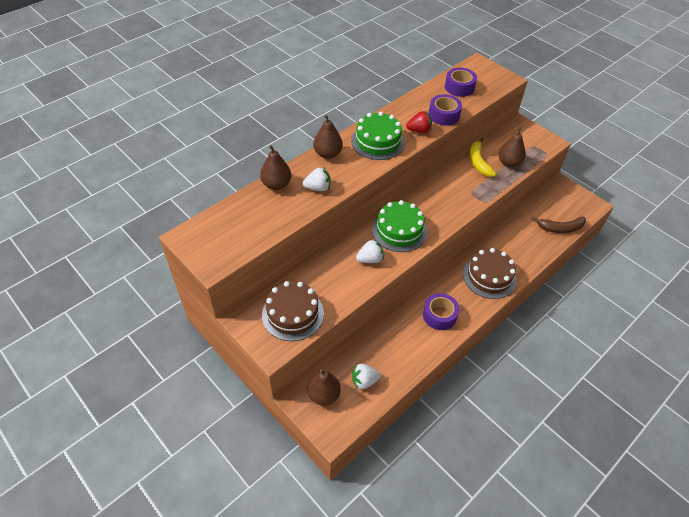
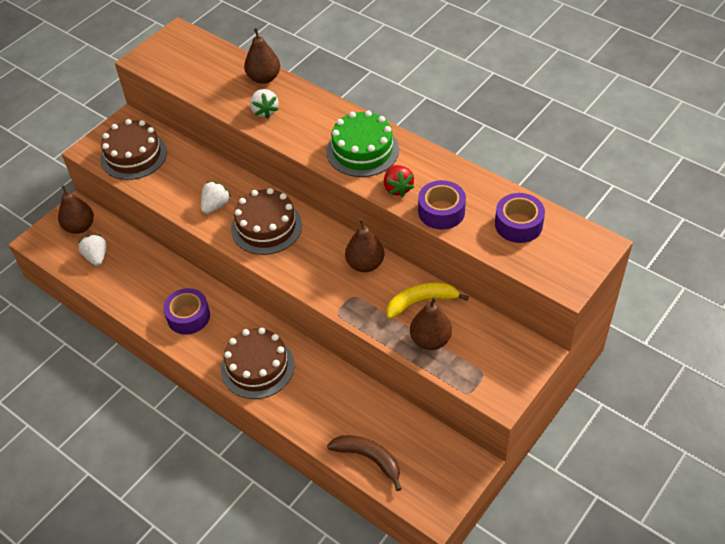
camera: 85 degrees right, 0 degrees up
(328, 154) = (326, 109): brown pear -> brown pear (365, 264)
(370, 259) = (215, 206): white strawberry -> white strawberry turned 120 degrees counterclockwise
(399, 230) = (266, 227): green cake -> brown cake
(560, 228) = (368, 458): brown banana -> brown banana turned 135 degrees clockwise

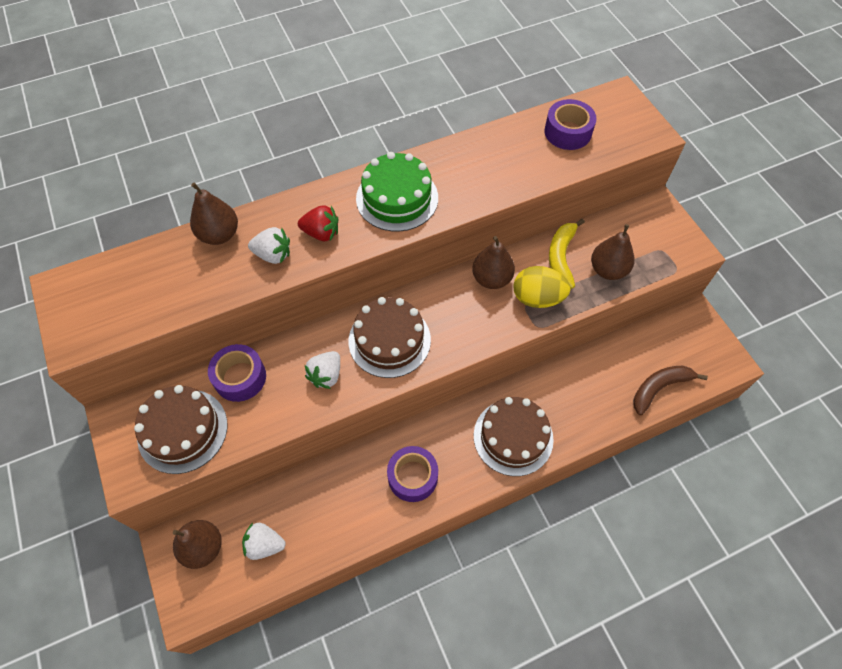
camera: 65 degrees left, 10 degrees up
(215, 206) = (326, 375): white strawberry -> white strawberry turned 120 degrees counterclockwise
(366, 301) = (537, 298): none -> yellow egg
(397, 188) = (468, 194): red strawberry -> red strawberry (321, 233)
(441, 211) = (519, 175): purple tape -> purple tape (240, 377)

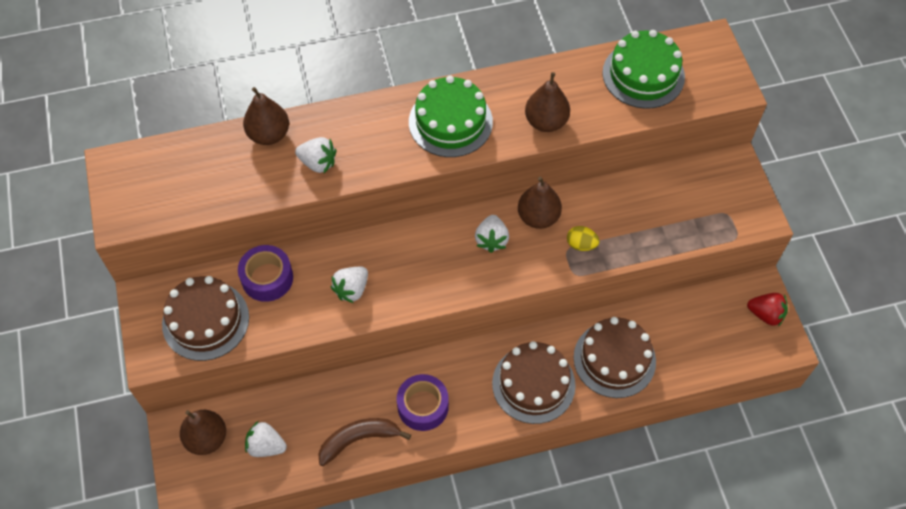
camera: 10 degrees right, 0 degrees up
(321, 233) = (368, 147): red strawberry -> red strawberry (765, 314)
(389, 340) = (421, 264): brown cake -> brown cake (614, 359)
(452, 306) = (491, 240): none -> white strawberry
(537, 298) = (581, 244): yellow egg -> yellow egg, size x0.57
(561, 257) = (617, 205): yellow banana -> none
(567, 132) = (643, 75): purple tape -> green cake
(608, 270) = (663, 226): brown pear -> brown pear (546, 122)
(659, 388) = (700, 359): brown banana -> brown banana (358, 439)

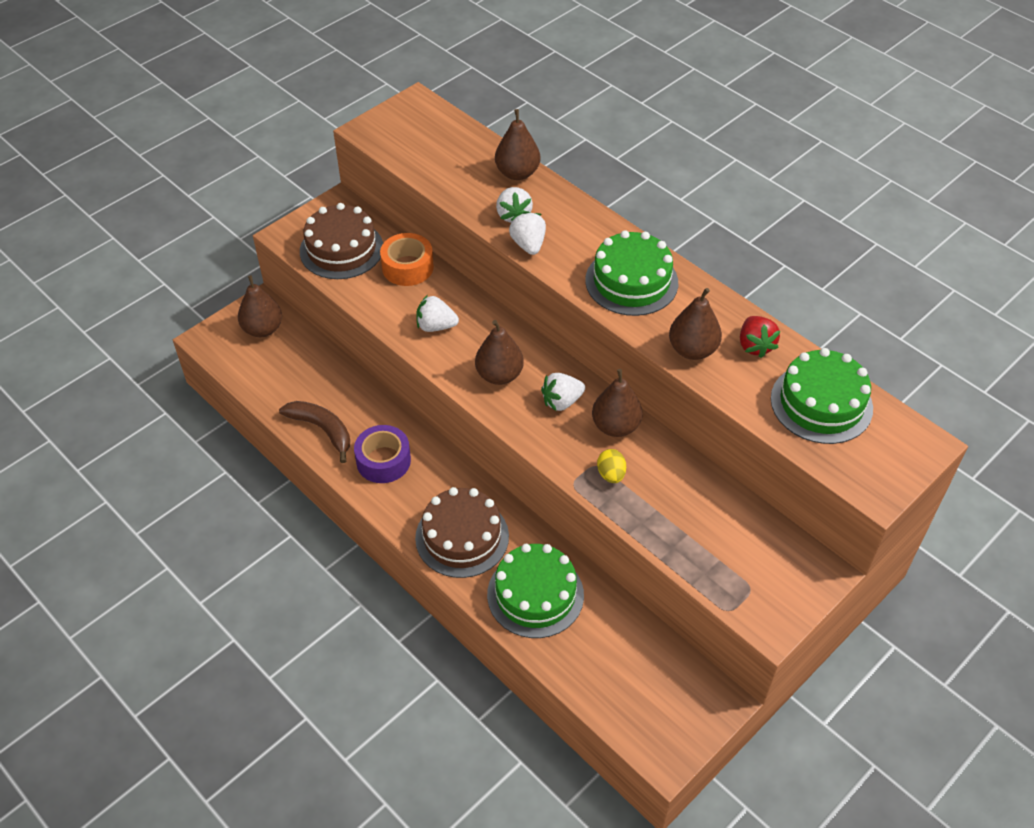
camera: 60 degrees right, 10 degrees down
(266, 446) = (278, 370): white strawberry -> white strawberry (528, 245)
(267, 278) = (407, 267): purple tape -> orange tape
(436, 269) = (499, 375): none -> brown pear
(614, 359) = (535, 594): brown cake -> green cake
(765, 314) = (690, 719): red strawberry -> red strawberry (755, 346)

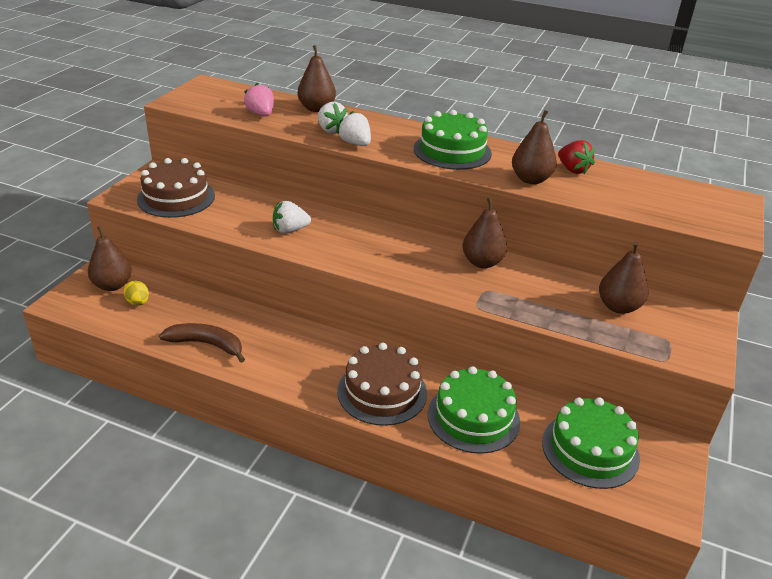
camera: 25 degrees left, 15 degrees down
(383, 461) = (277, 354): purple tape -> none
(407, 267) = (242, 199): orange tape -> none
(450, 171) = (261, 114): none -> pink strawberry
(499, 375) = (365, 250): brown pear -> brown pear (618, 307)
(562, 401) = (428, 256): white strawberry -> none
(611, 474) = (502, 293): yellow egg -> yellow egg (138, 302)
(821, 403) = (648, 191): green cake -> green cake (590, 449)

